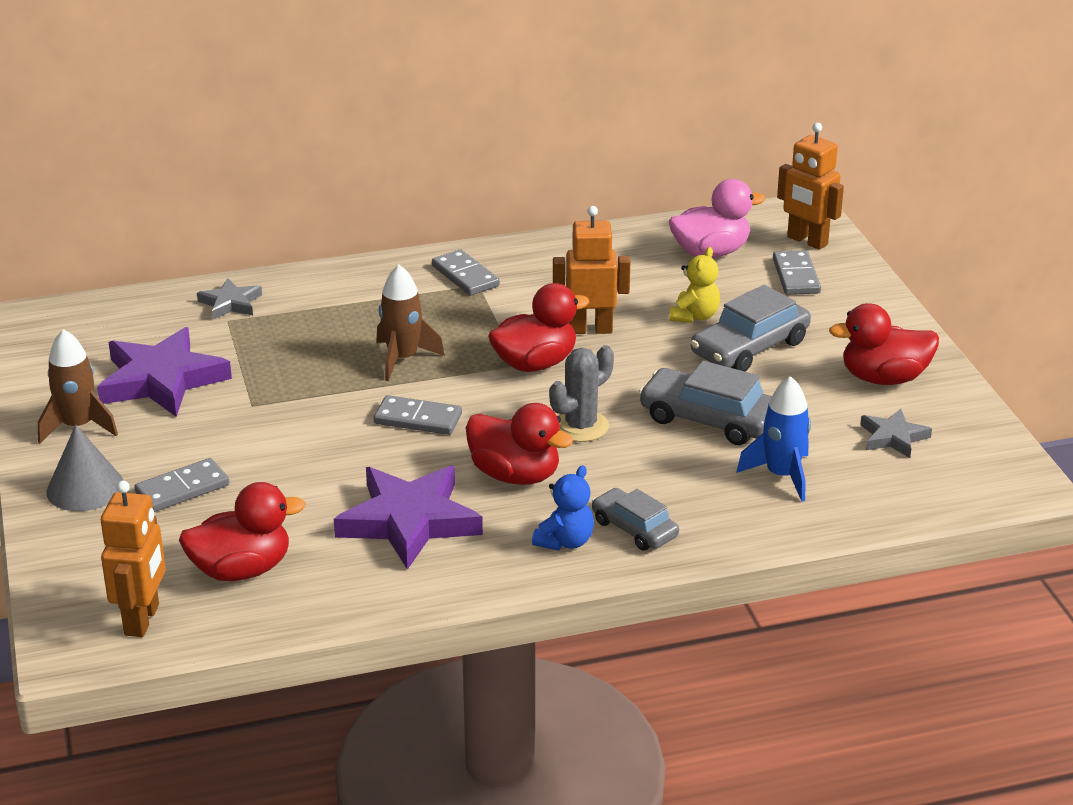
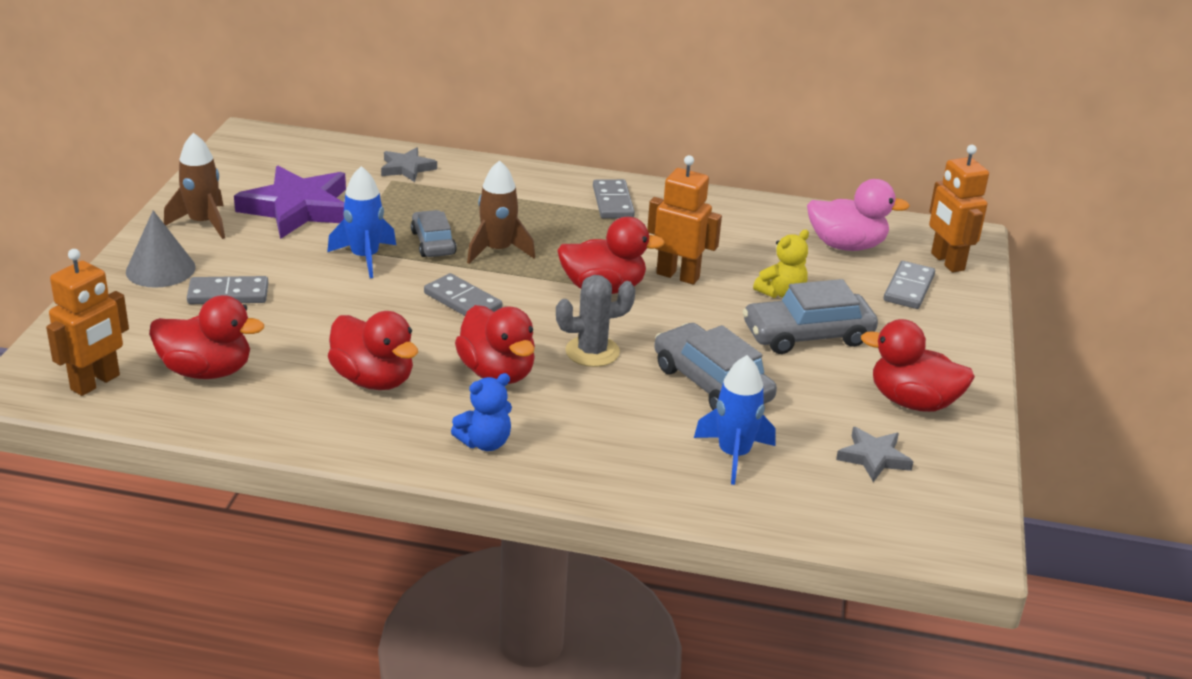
camera: 25 degrees right, 0 degrees up
(281, 408) = (364, 257): none -> blue rocket
(409, 521) = (373, 380): purple star -> red duck
(634, 529) = (555, 453): grey car -> grey car (433, 243)

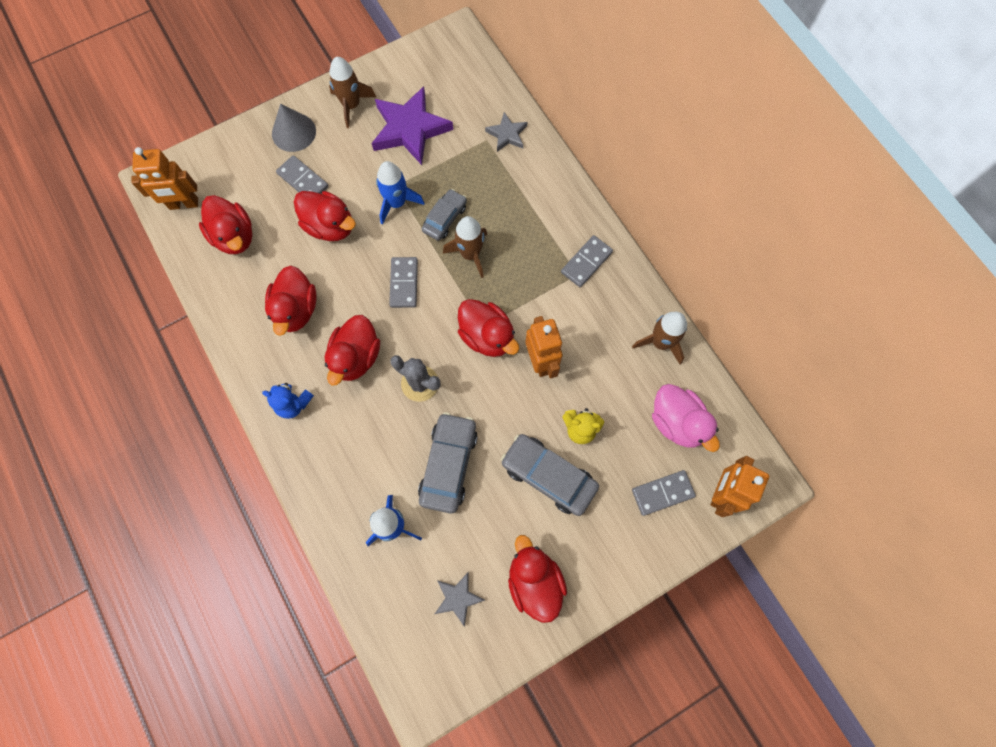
camera: 50 degrees right, 40 degrees up
(315, 307) = (330, 226): none -> red duck
(754, 212) = (660, 342): none -> brown rocket

